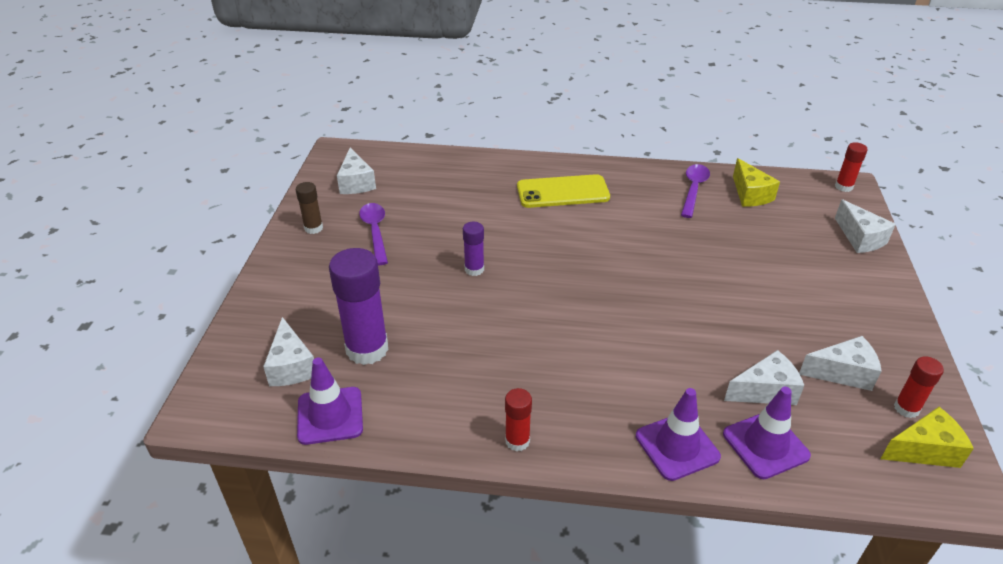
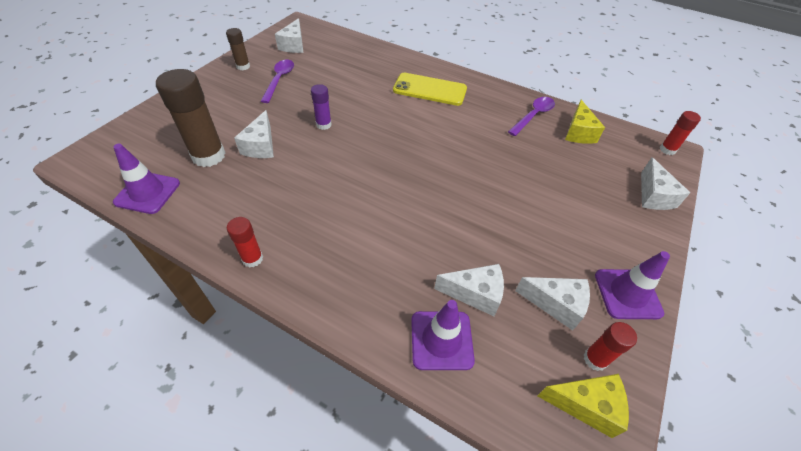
camera: 20 degrees right, 10 degrees up
(291, 366) = (153, 151): white cheese -> white cheese (261, 146)
(367, 349) = (208, 156): purple glue stick -> brown glue stick
(677, 446) = (367, 311): purple traffic cone -> purple traffic cone (627, 294)

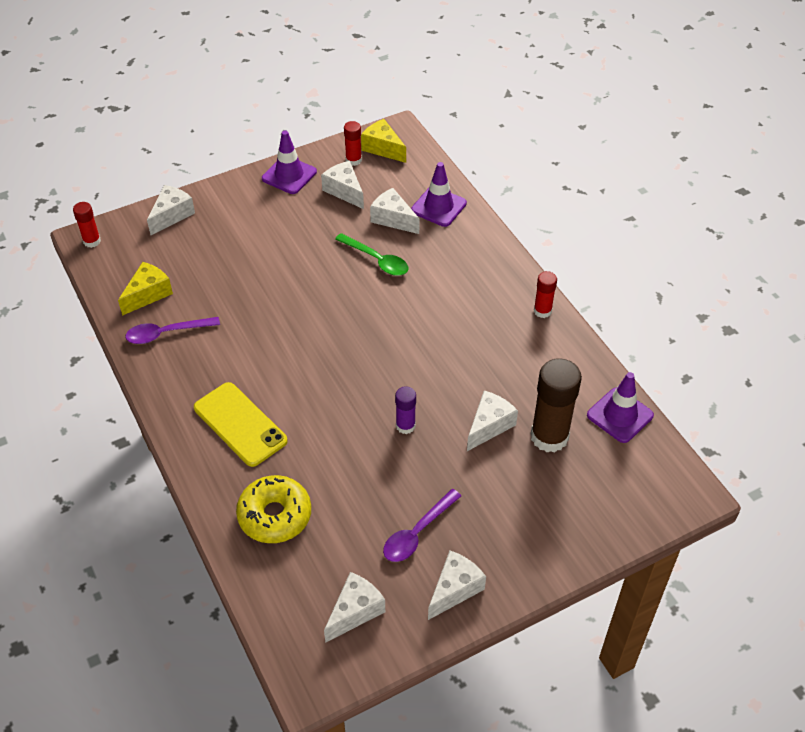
camera: 145 degrees left, 0 degrees up
(243, 66) = (454, 589): brown glue stick -> white cheese
(367, 62) = (275, 515): none -> yellow donut
(448, 237) = (377, 260): none -> green spoon

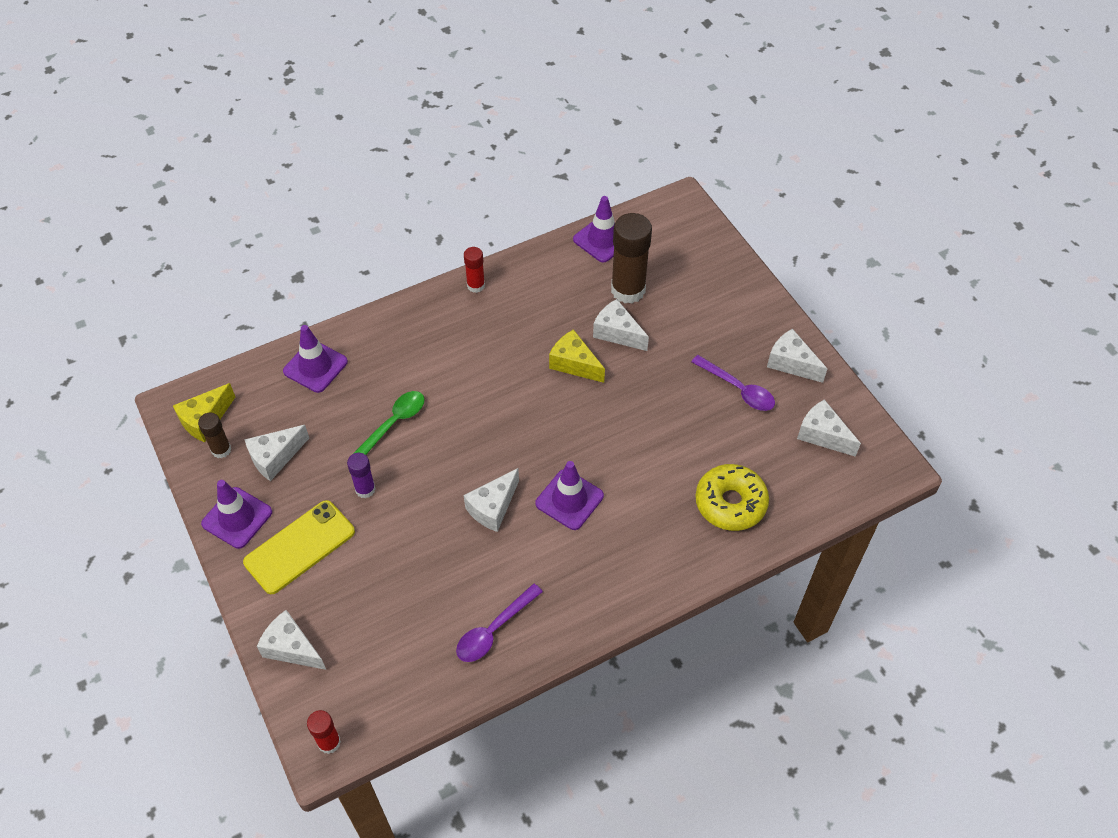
camera: 90 degrees left, 5 degrees up
(148, 294) = (429, 659): yellow cheese -> yellow cheese (574, 364)
(166, 333) = (494, 630): purple spoon -> purple spoon turned 60 degrees clockwise
(240, 424) = (622, 542): yellow phone -> yellow phone (299, 547)
(289, 385) = (569, 499): none -> purple traffic cone
(353, 160) = (221, 450): red glue stick -> brown glue stick
(393, 219) = (329, 409): white cheese -> white cheese (493, 507)
(405, 426) = (619, 398): purple glue stick -> purple glue stick (365, 489)

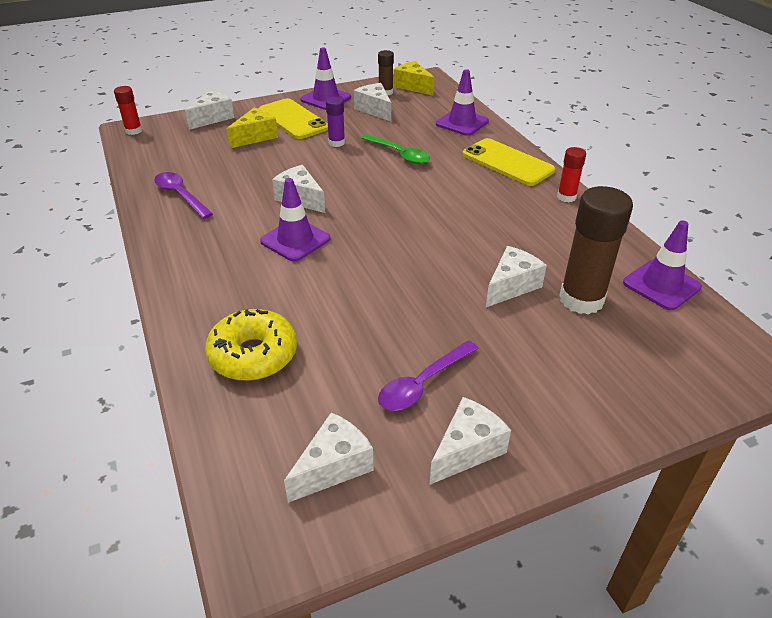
camera: 95 degrees right, 15 degrees down
(410, 327) = (507, 162): none -> yellow phone
(574, 364) = (465, 252): yellow cheese -> yellow cheese (255, 137)

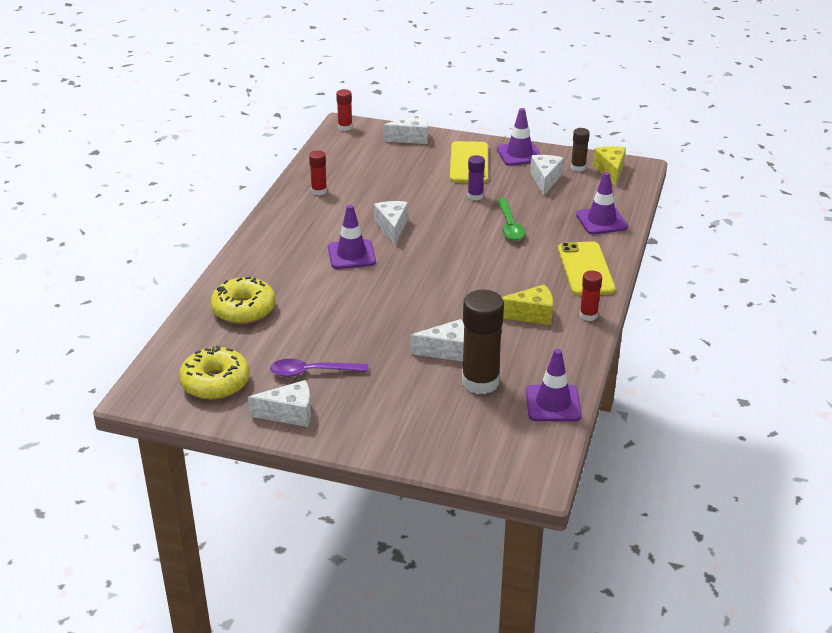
camera: 40 degrees right, 5 degrees down
(180, 195) = (319, 191): purple spoon -> red glue stick
(255, 137) = (422, 166): yellow cheese -> yellow cheese (531, 314)
(333, 467) = (215, 382): white cheese -> yellow donut

